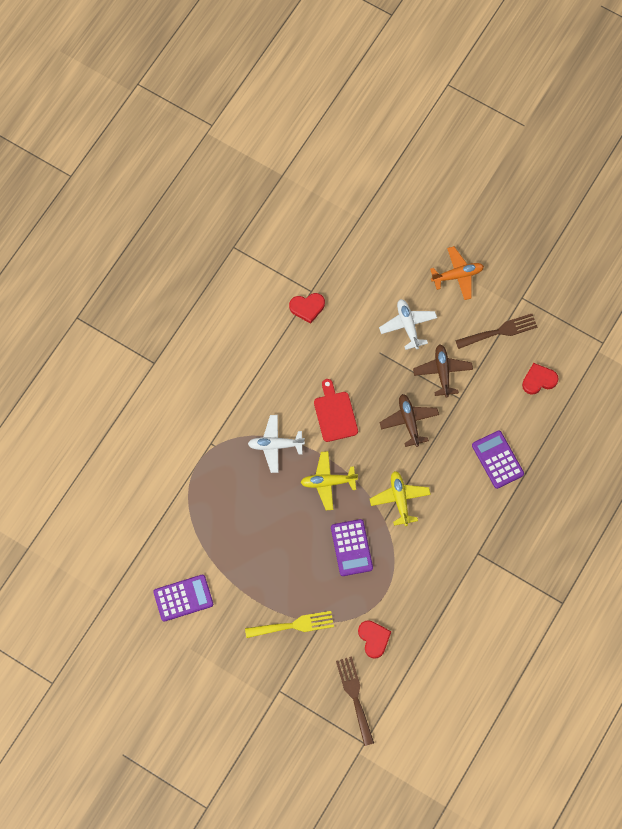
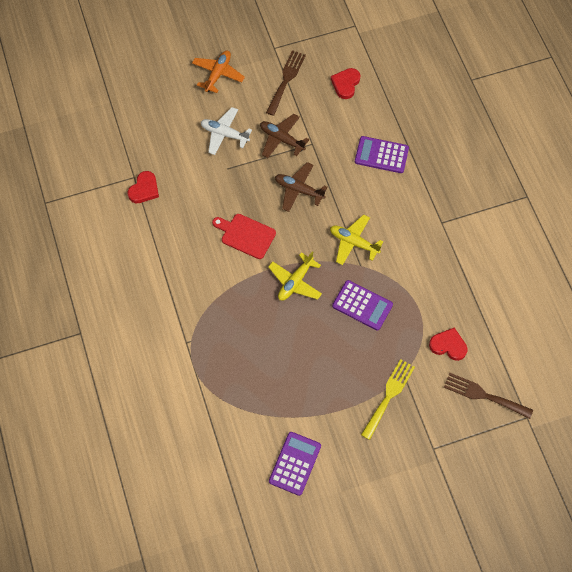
camera: 50 degrees left, 5 degrees down
(275, 445) = (231, 296): white plane -> none

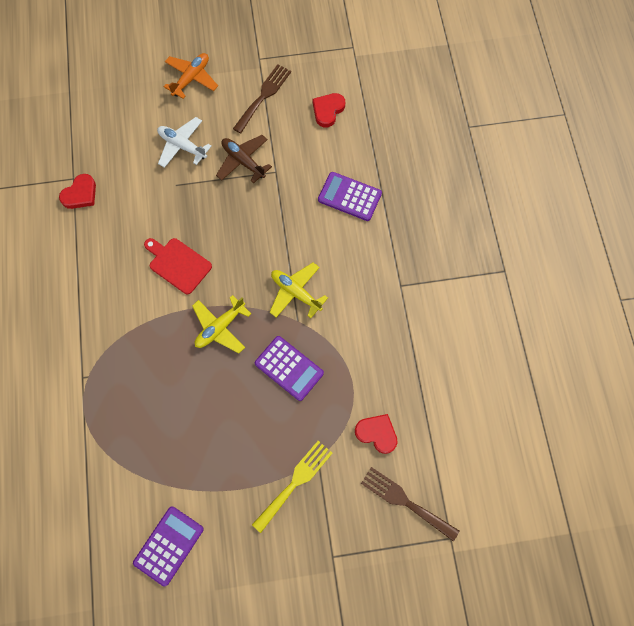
camera: 10 degrees right, 5 degrees up
(298, 190) = (248, 222): brown plane -> none

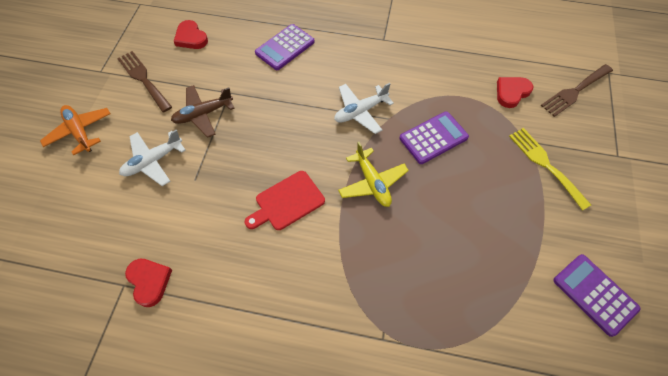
camera: 70 degrees left, 10 degrees down
(296, 292) = (360, 112): yellow plane -> white plane

